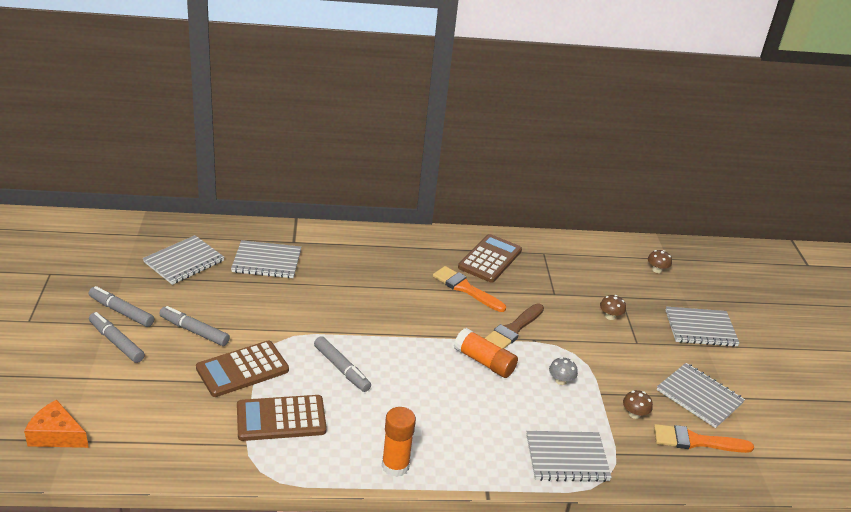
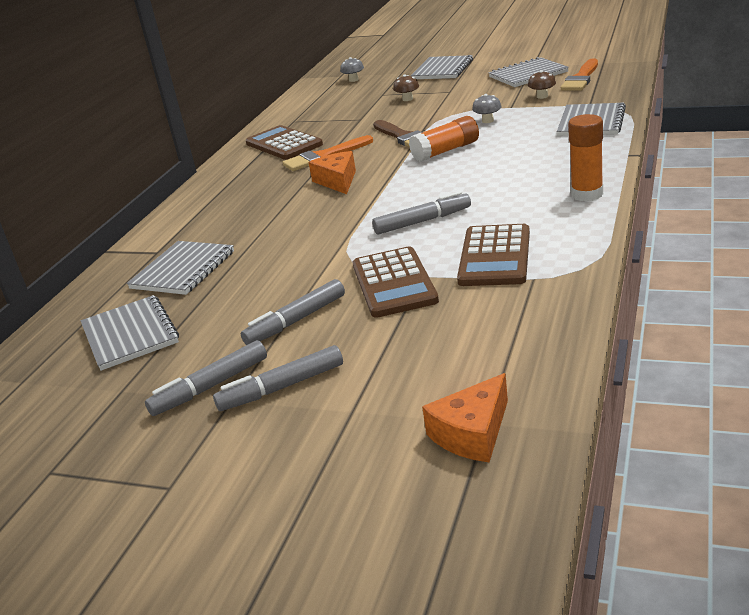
camera: 60 degrees left, 5 degrees down
(415, 306) = (337, 181): none -> orange cheese
(657, 270) = (353, 80): brown mushroom -> grey mushroom

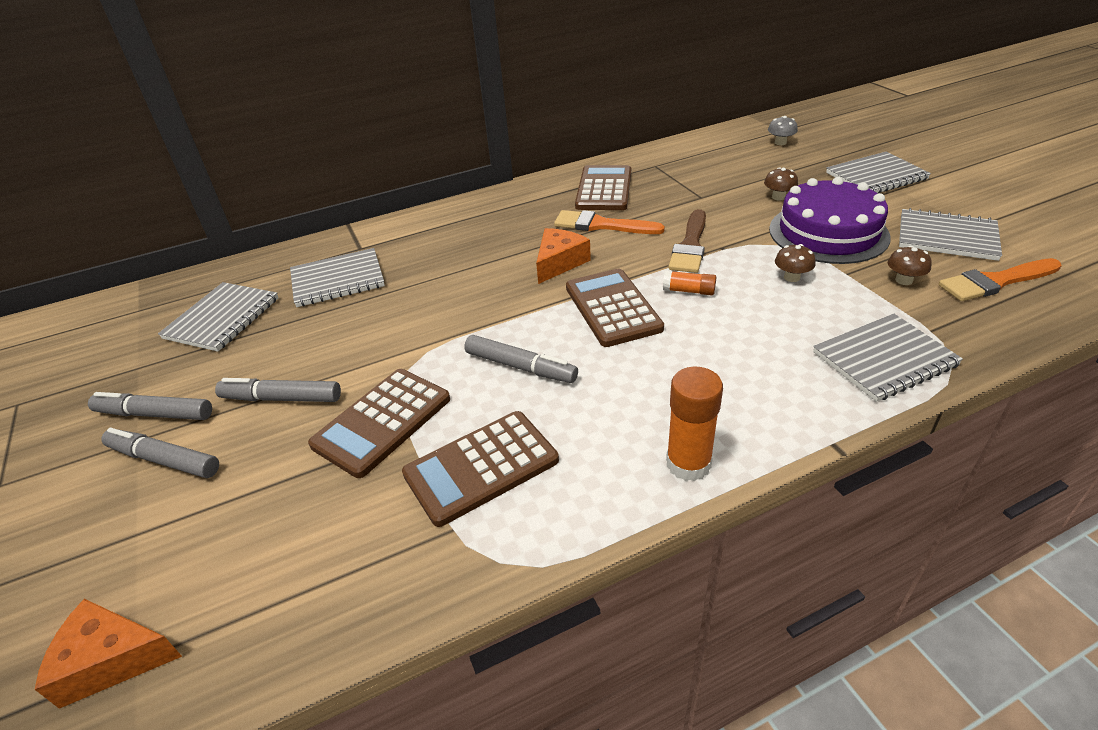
camera: 45 degrees right, 10 degrees up
(419, 177) = (612, 308): none -> brown calculator
(446, 151) = (688, 291): orange glue stick -> orange glue stick, size x0.59
(467, 99) = (828, 233): none -> purple cake
(487, 121) = (791, 277): grey mushroom -> brown mushroom

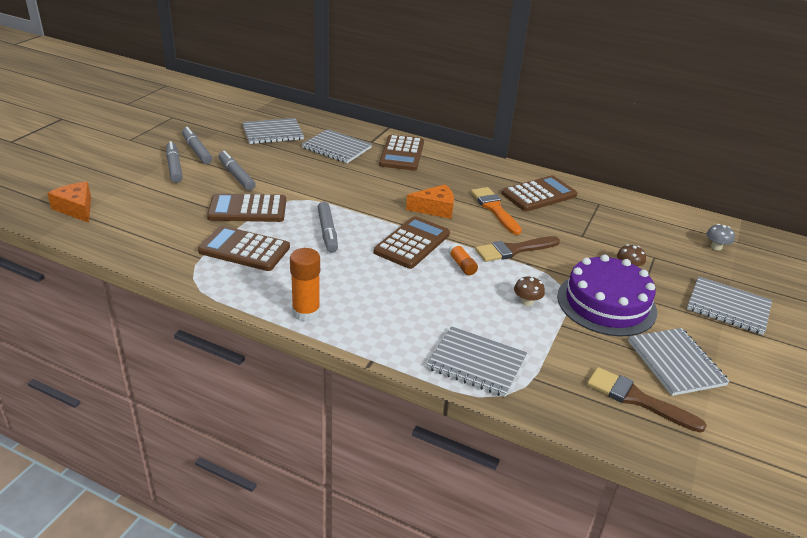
camera: 45 degrees right, 5 degrees down
(417, 238) = (402, 153): none -> brown calculator
(903, 280) = (584, 353): brown mushroom -> none
(995, 282) = (637, 399): orange brush -> brown brush

